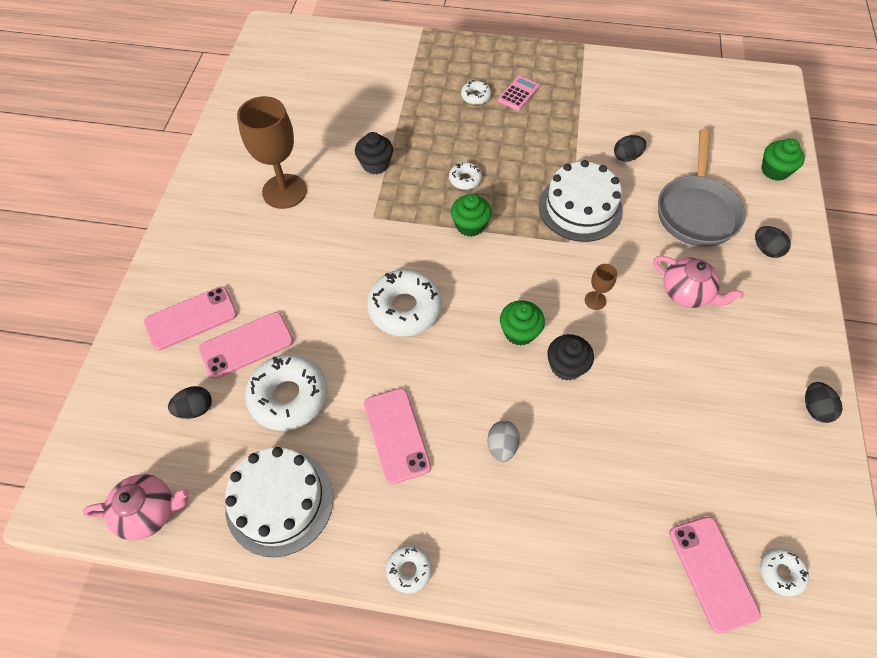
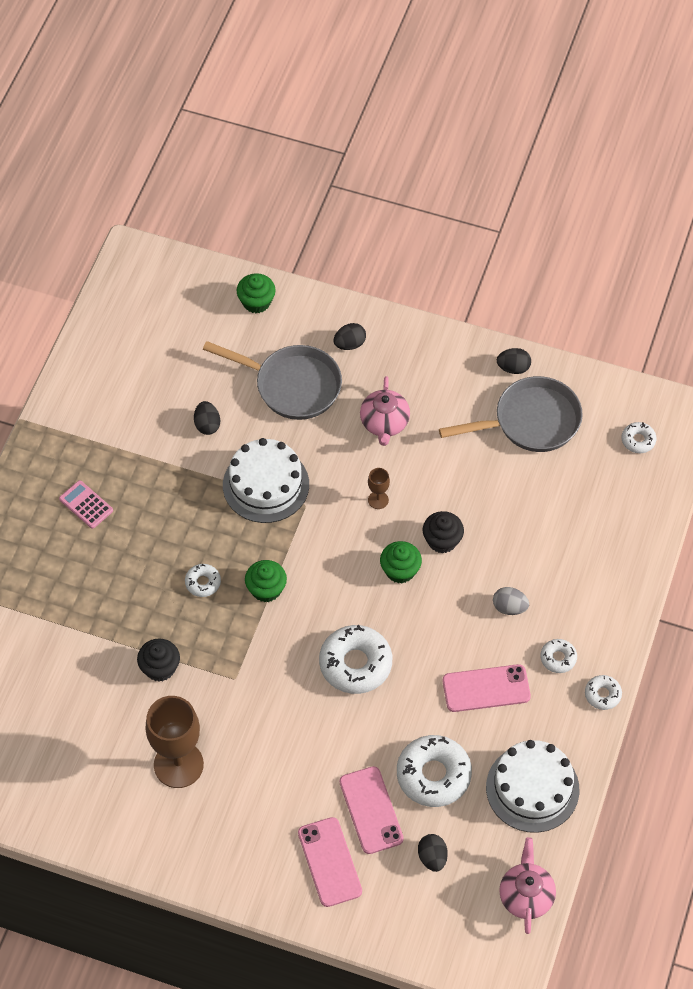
camera: 80 degrees left, 0 degrees up
(475, 96) = (79, 549): white donut -> white donut (558, 658)
(687, 293) = (384, 423): pink teapot -> pink teapot turned 135 degrees clockwise
(712, 573) = (632, 485): pink phone -> none
(751, 437) = (530, 421): none -> grey pan

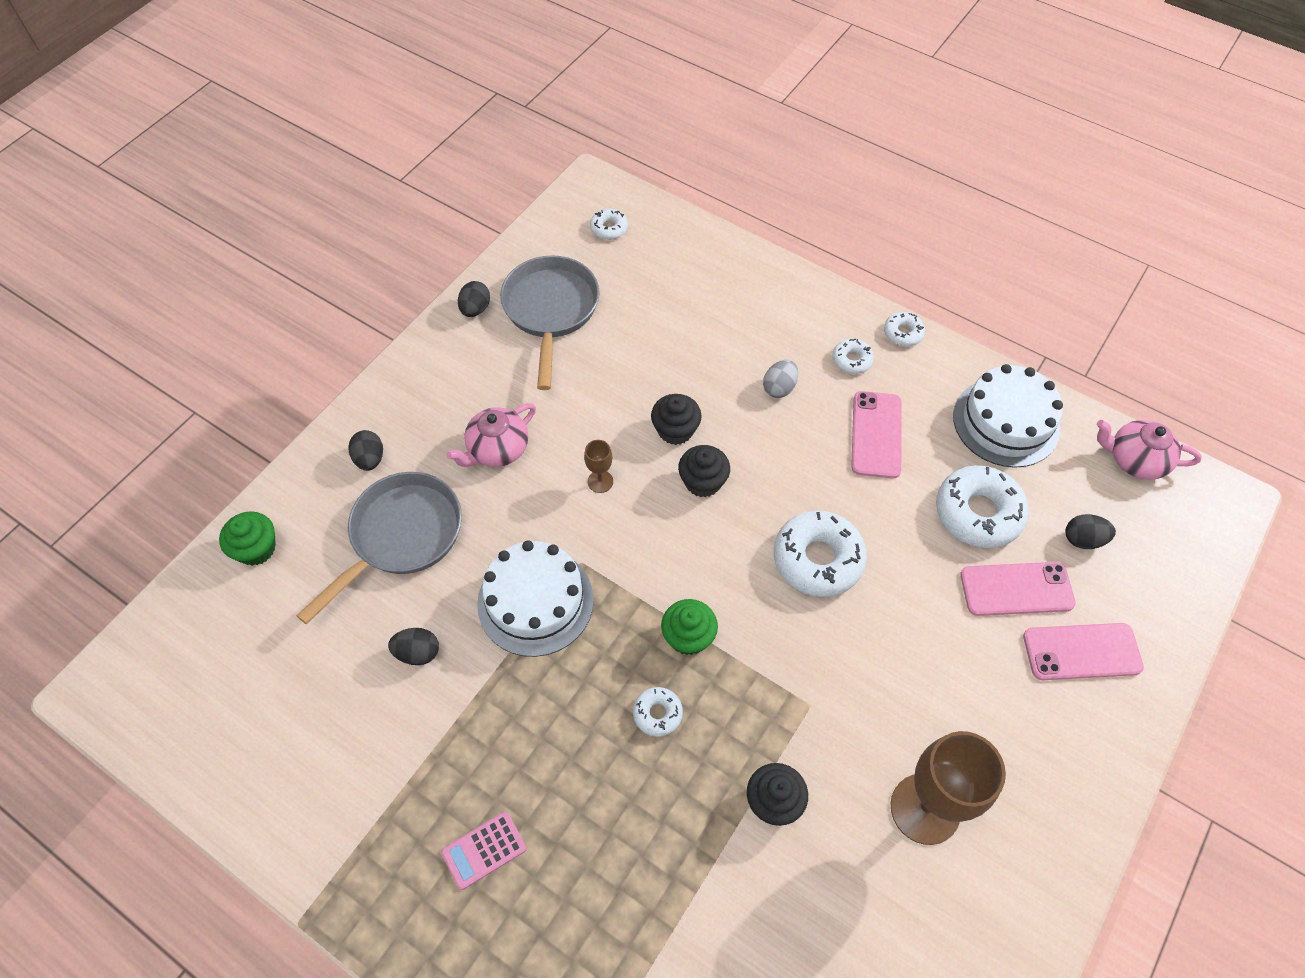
camera: 75 degrees left, 0 degrees up
(384, 423) = (497, 449): pink teapot -> pink teapot turned 120 degrees clockwise
(400, 570) = (703, 482): green cupcake -> black cupcake

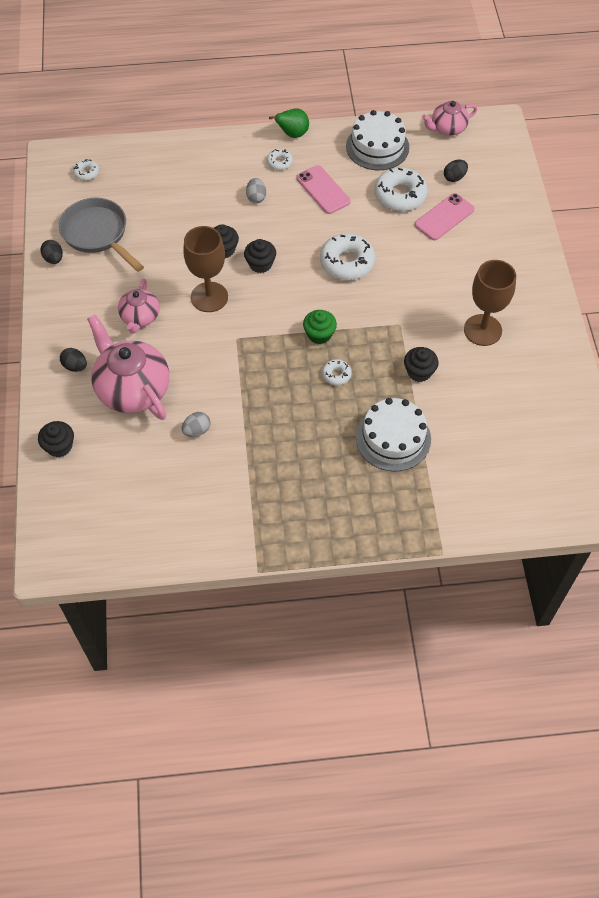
camera: 40 degrees left, 0 degrees up
(256, 548) = (59, 446): green cupcake -> black cupcake
(401, 536) = (132, 389): grey pan -> pink teapot
(418, 653) = (197, 430): black egg -> grey egg
(484, 850) = (313, 482): pink calculator -> none
(535, 601) = (232, 370): white cake -> white cake (393, 438)
(600, 481) = (209, 297): brown goblet -> brown goblet, size x2.26
(903, 333) = (292, 134): white donut -> green pear
(1082, 652) = (492, 225): pink phone -> none

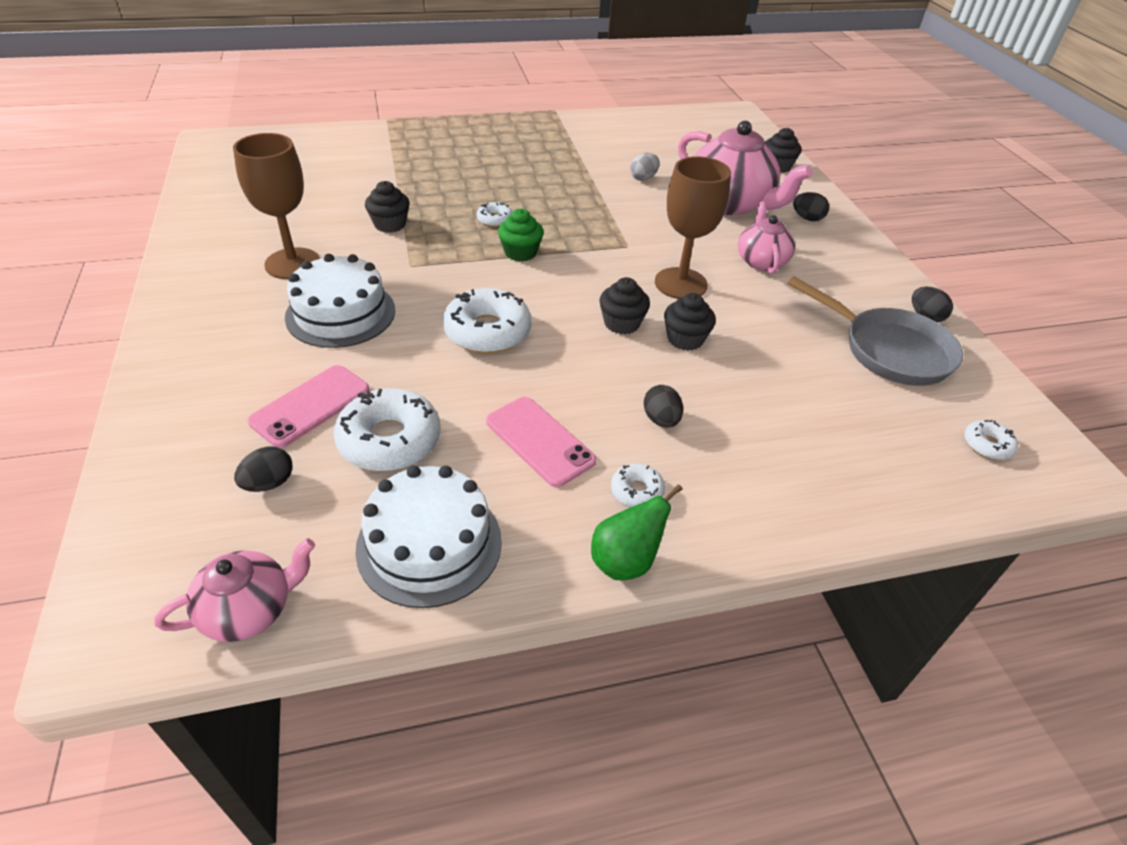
camera: 170 degrees right, 15 degrees down
(256, 197) = (661, 420): grey egg -> black egg
(393, 438) = (427, 177): white cake -> white cake (340, 313)

